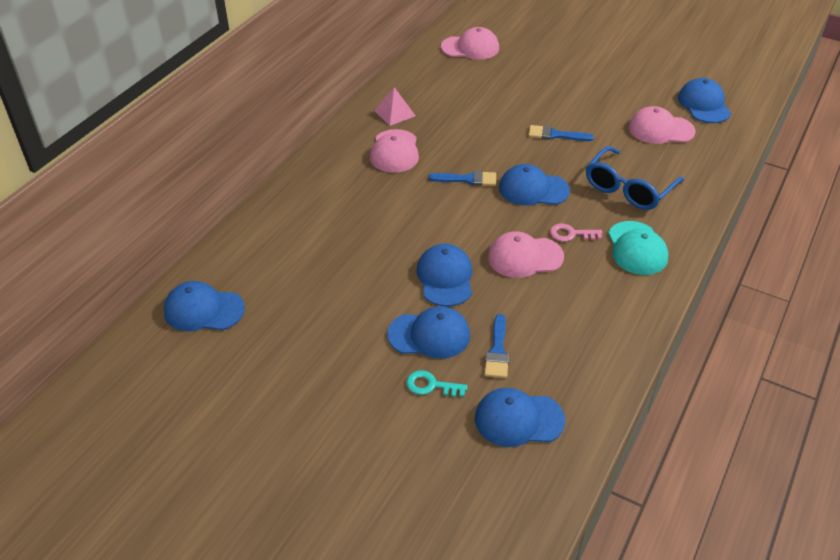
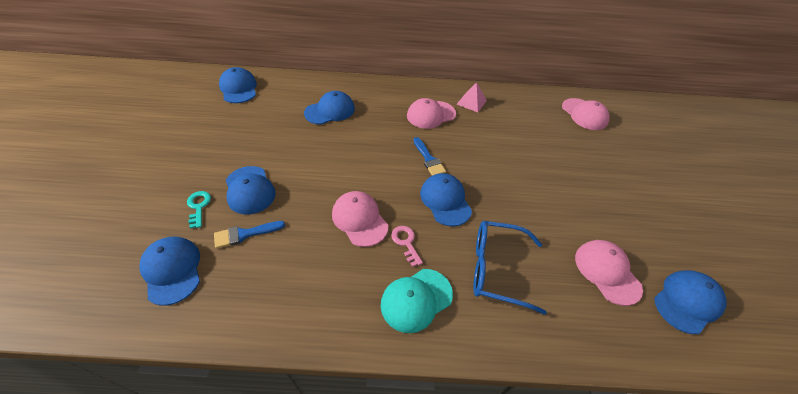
camera: 60 degrees right, 5 degrees up
(445, 278) = (313, 180): blue cap -> blue cap (330, 111)
(555, 135) = (526, 195): blue brush -> none

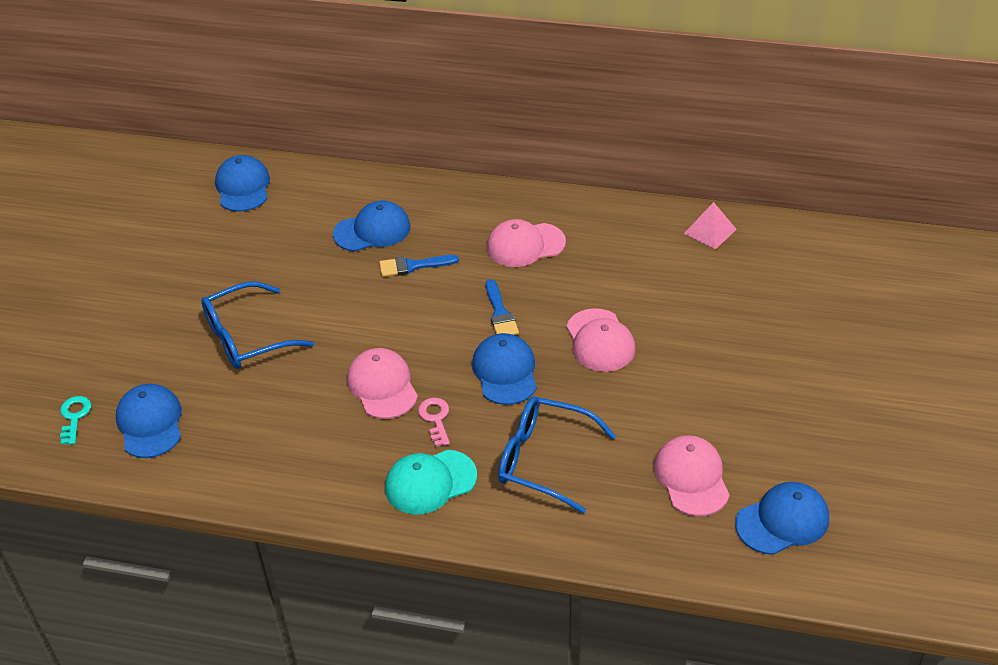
camera: 15 degrees right, 5 degrees down
(198, 206) = (181, 353): turquoise key -> turquoise key (74, 417)
(245, 234) = (236, 391): blue brush -> blue brush (413, 266)
(249, 190) = (246, 338): blue cap -> blue glasses
(471, 102) = (598, 227): pink pyramid -> pink pyramid (710, 231)
(584, 114) = (780, 258): pink cap -> pink cap (600, 341)

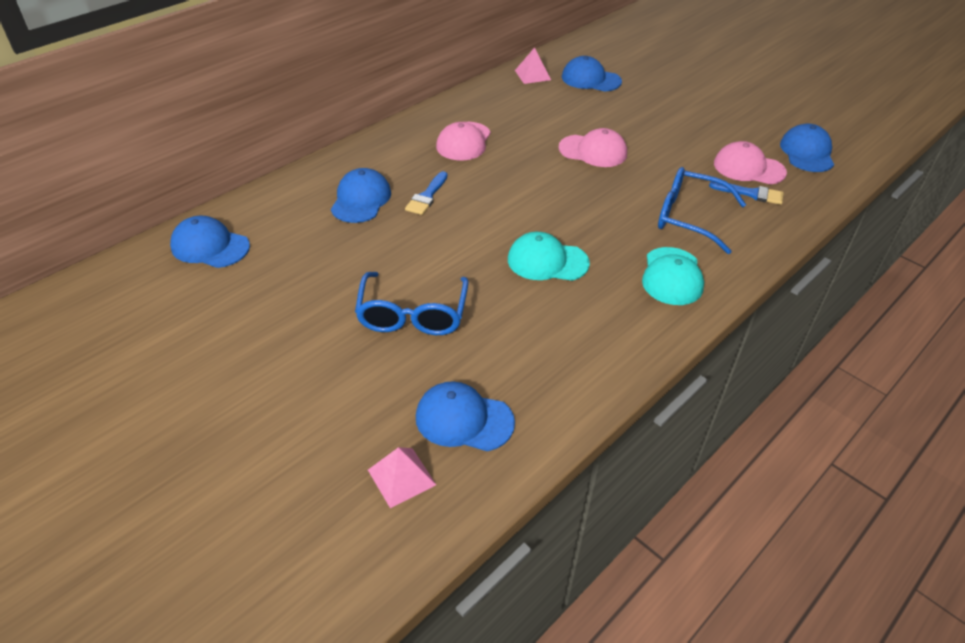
camera: 60 degrees left, 0 degrees up
(74, 417) = (401, 477): turquoise key -> pink pyramid
(382, 386) = (547, 261): pink cap -> turquoise cap
(435, 419) = (606, 249): pink key -> none
(500, 313) = (523, 178): blue brush -> blue brush (751, 193)
(505, 372) = (586, 199): blue cap -> blue cap (590, 79)
(543, 459) = (688, 217): blue glasses -> blue glasses turned 60 degrees clockwise

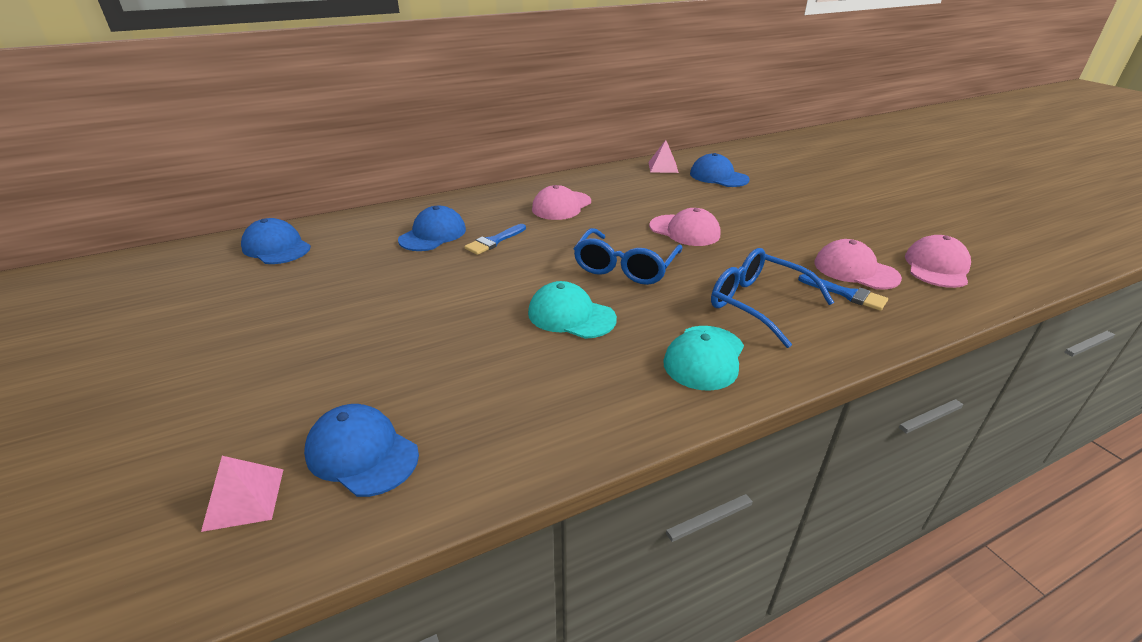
camera: 20 degrees right, 10 degrees down
(412, 315) = (397, 337): blue glasses -> blue glasses (625, 267)
(807, 152) = (936, 267): blue cap -> pink cap

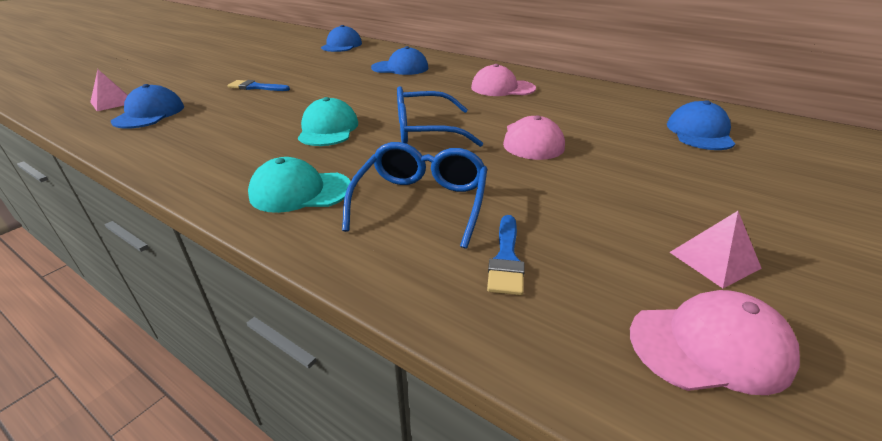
camera: 60 degrees right, 0 degrees up
(494, 241) = (412, 84): blue brush -> blue brush (255, 87)
(663, 167) = (663, 104): pink pyramid -> pink pyramid (714, 260)
(855, 270) = (584, 259): pink cap -> none

